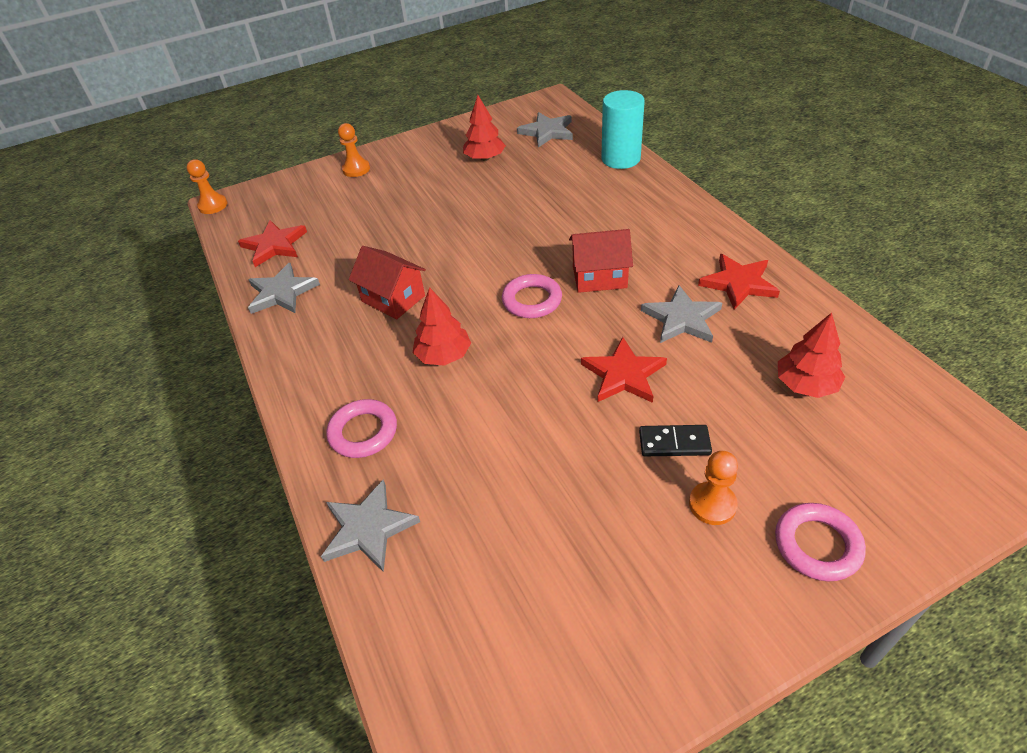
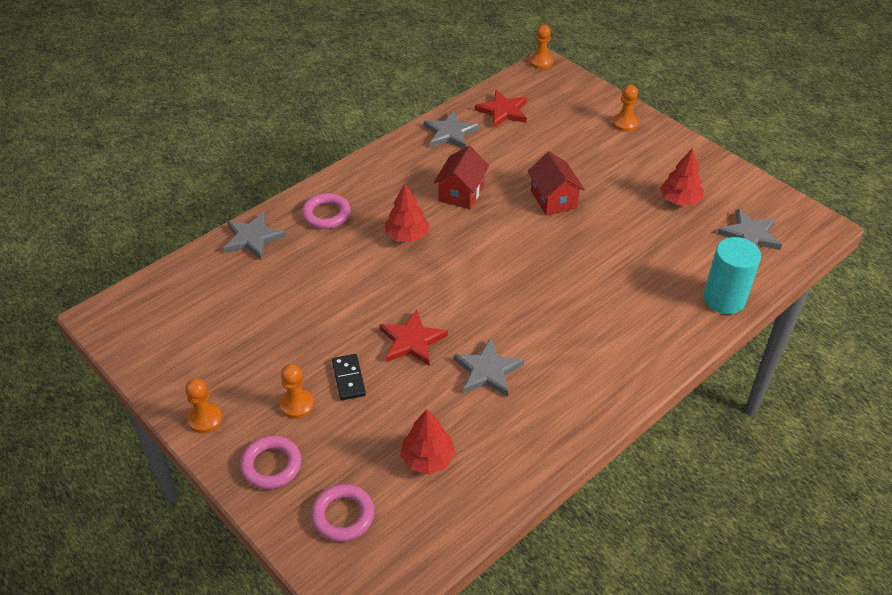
camera: 70 degrees right, 0 degrees up
(532, 300) = (483, 272): pink ring -> pink ring (343, 516)
(599, 277) = (526, 310): red house -> red house (553, 199)
(728, 627) = (205, 419): none -> orange pawn
(739, 283) = (548, 408): red star -> none

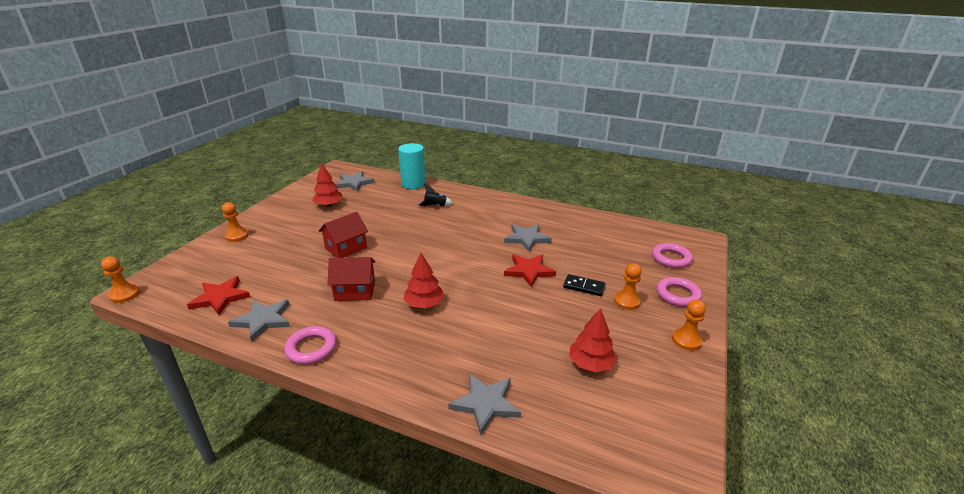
camera: 115 degrees left, 15 degrees down
(326, 214) = (422, 362): pink ring -> pink ring (311, 348)
(348, 378) = (584, 287): black domino -> black domino turned 60 degrees clockwise
(427, 459) = (605, 242): red tree -> red tree (590, 364)
(632, 304) = (435, 206): none -> black rocket

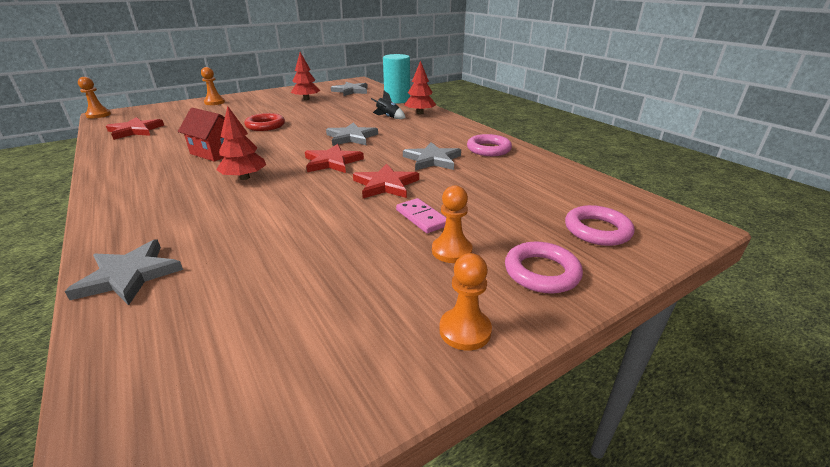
camera: 35 degrees right, 0 degrees up
(263, 320) = (127, 150): grey star -> grey star (351, 137)
(311, 348) = (114, 177): pink ring -> pink ring (488, 149)
(346, 248) = (265, 125): red house -> red ring
(464, 265) = (332, 162): none -> red star
(584, 287) = (422, 218): black domino -> pink domino
(590, 364) = (291, 293): red tree -> red tree (420, 113)

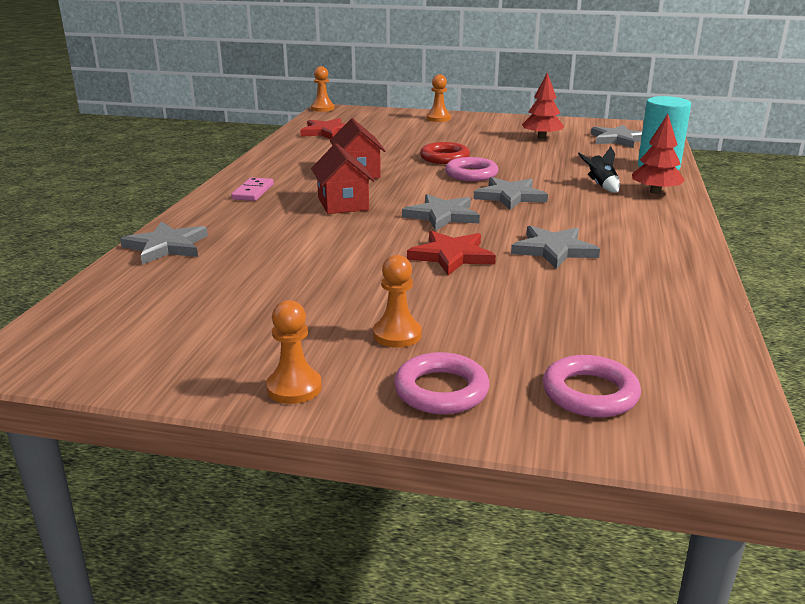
camera: 45 degrees right, 5 degrees down
(244, 177) = (343, 204): red tree -> red house
(332, 162) = (442, 216): red star -> grey star
(422, 218) = (426, 298): pink domino -> pink domino (253, 192)
(488, 149) = (654, 263): pink ring -> pink ring (471, 174)

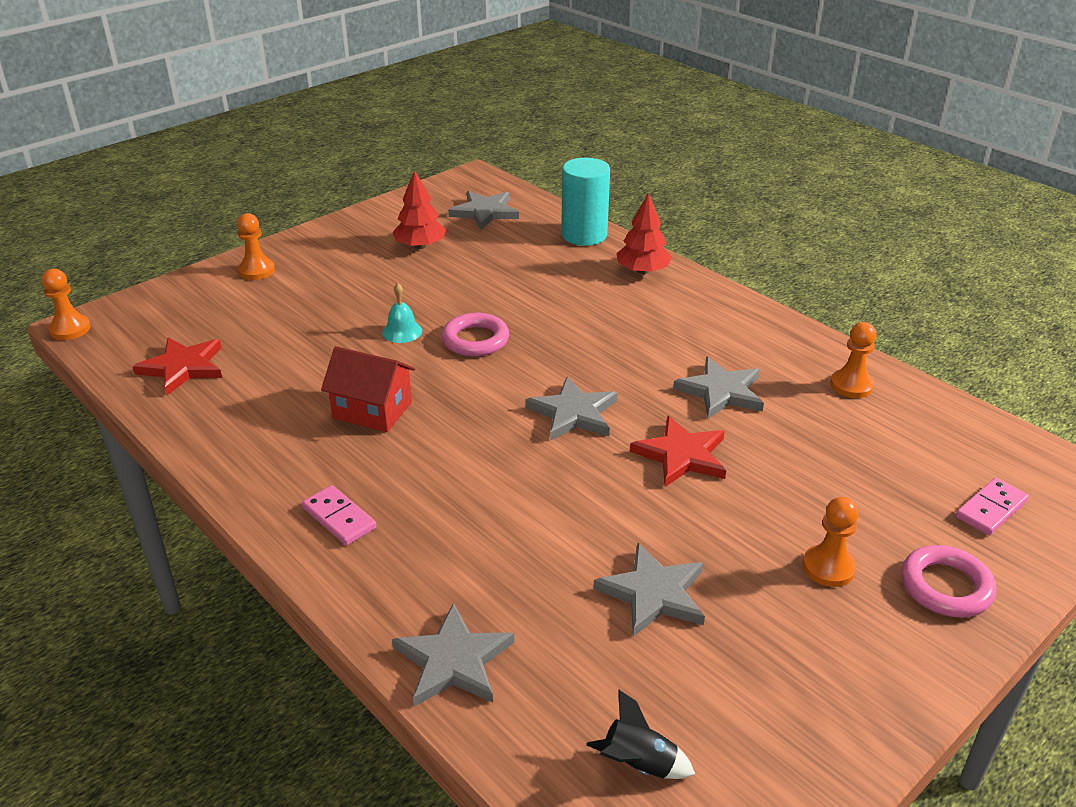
camera: 55 degrees left, 10 degrees up
(294, 388) = (892, 679): orange pawn -> orange pawn (851, 385)
(343, 204) = (464, 464): red house -> none
(444, 158) = (402, 331): red ring -> turquoise bell
(510, 196) = (567, 349): grey star -> grey star (653, 593)
(590, 393) = (991, 509): pink ring -> pink domino
(600, 185) = (595, 288): black rocket -> black rocket (638, 764)

